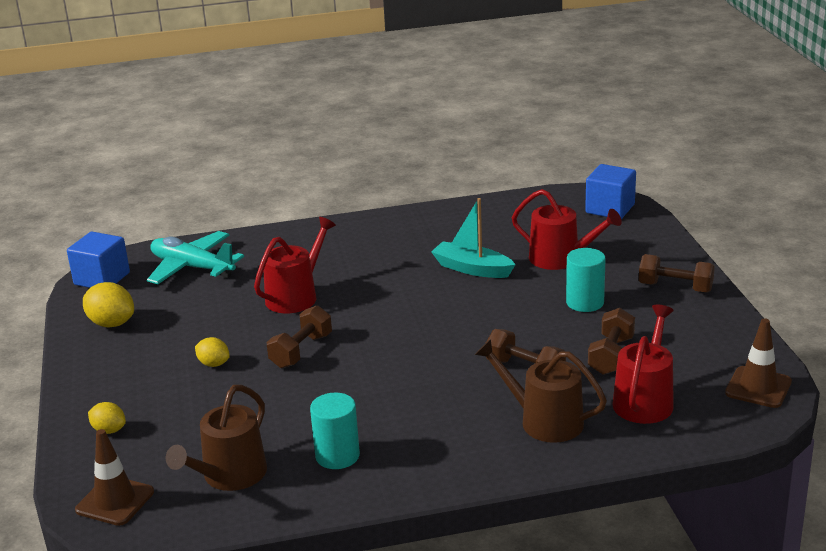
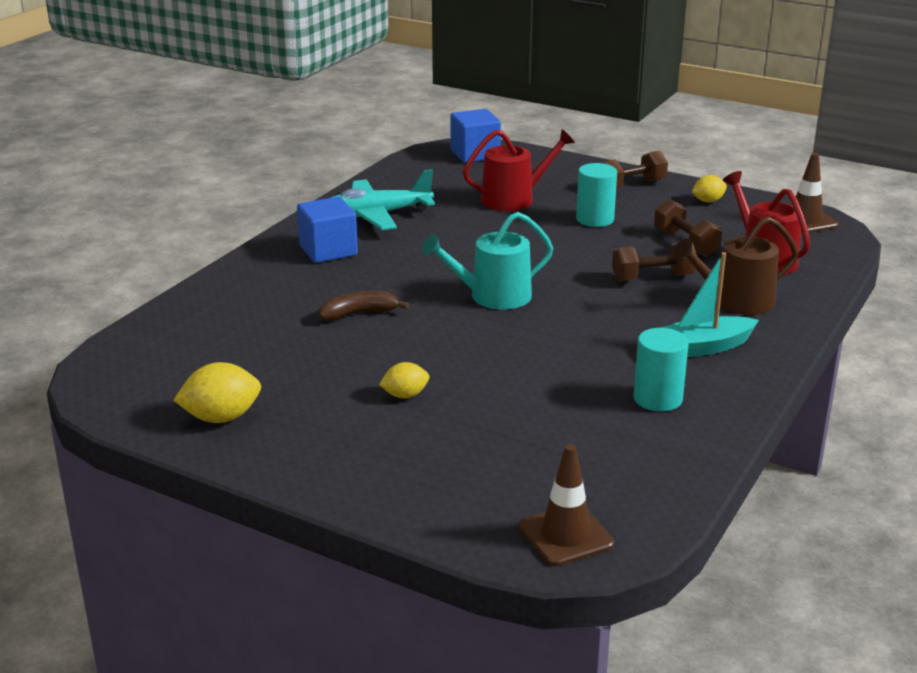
camera: 50 degrees left, 0 degrees up
(102, 279) = (115, 390): blue cube -> blue cube (328, 250)
(109, 430) = (430, 493): yellow lemon -> yellow lemon (708, 201)
(192, 267) = (199, 337): turquoise plane -> turquoise plane (376, 215)
(229, 476) = (613, 459): brown watering can -> none
(295, 296) = (359, 313): red watering can -> brown banana
(301, 351) = (460, 348): brown dumbbell -> none
(392, 326) = (493, 296): none -> turquoise watering can
(472, 269) = (463, 232): turquoise boat -> turquoise boat (702, 348)

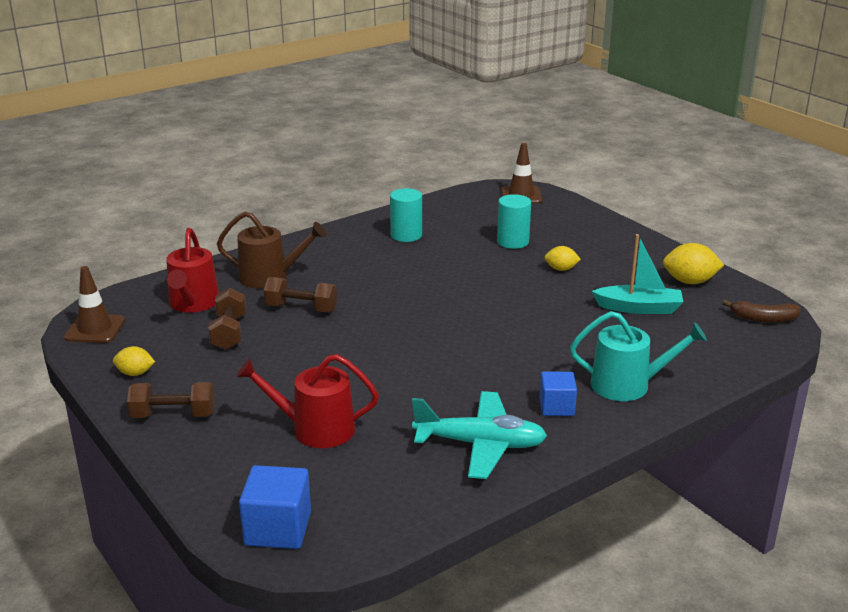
camera: 155 degrees left, 0 degrees up
(328, 250) = (556, 407): blue cube -> blue cube, size x0.66
(359, 313) = (561, 333): brown banana -> brown banana (763, 318)
(493, 296) = (443, 322): turquoise watering can -> turquoise watering can (627, 385)
(595, 219) = (269, 379): turquoise cylinder -> turquoise cylinder (513, 242)
(702, 348) = (339, 254): turquoise boat -> turquoise boat (639, 308)

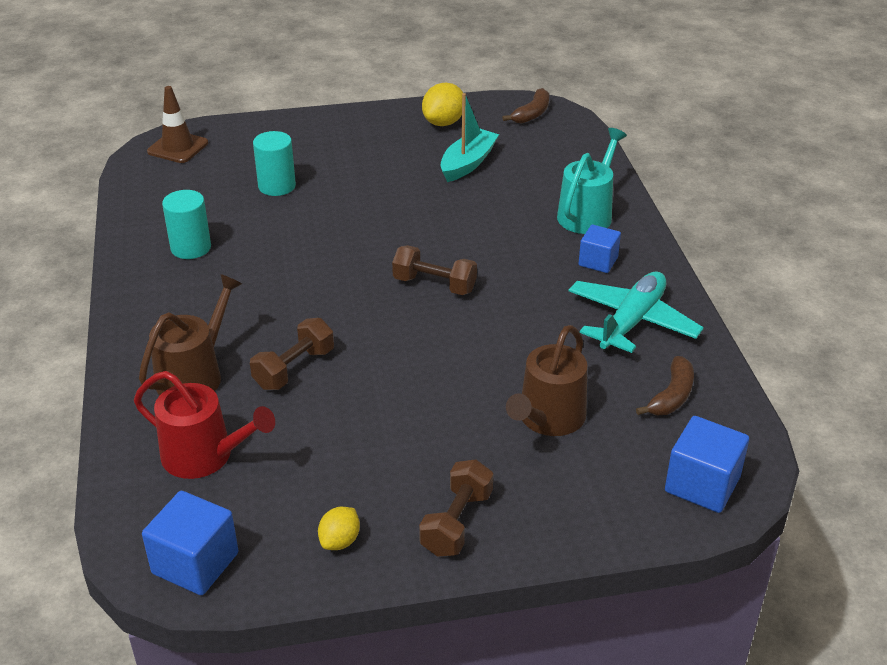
camera: 65 degrees left, 10 degrees up
(95, 329) = (195, 563): brown traffic cone -> blue cube
(229, 332) = (303, 439): brown dumbbell -> brown dumbbell (434, 285)
(315, 429) = (548, 418): red watering can -> brown watering can
(389, 488) = (671, 396): none -> brown banana
(561, 269) = (360, 178): yellow lemon -> none

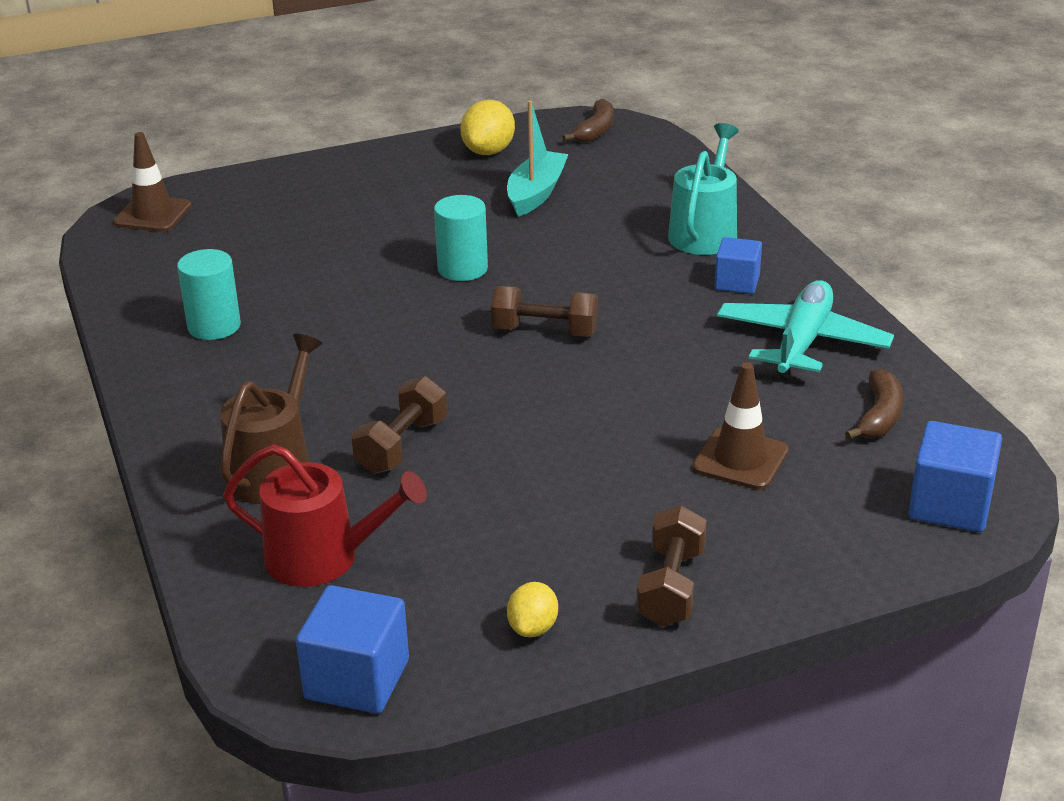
camera: 10 degrees left, 5 degrees down
(277, 186) = (301, 244): turquoise cylinder -> turquoise cylinder (462, 269)
(548, 418) = (740, 459): brown watering can -> brown traffic cone

